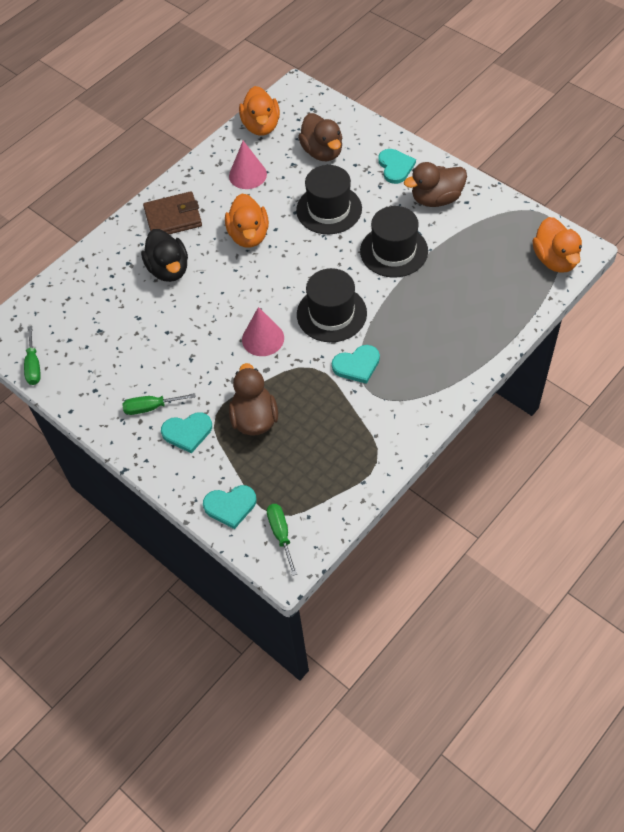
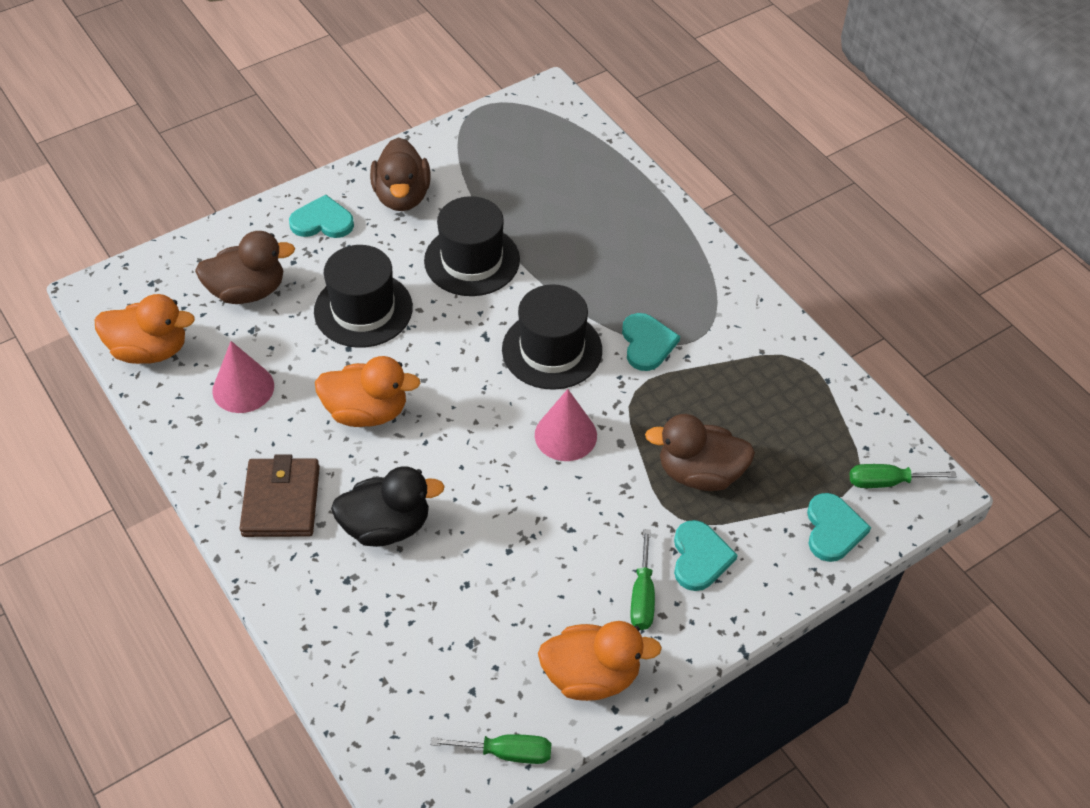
camera: 80 degrees left, 5 degrees down
(555, 260) = (554, 119): orange duck -> orange duck (591, 676)

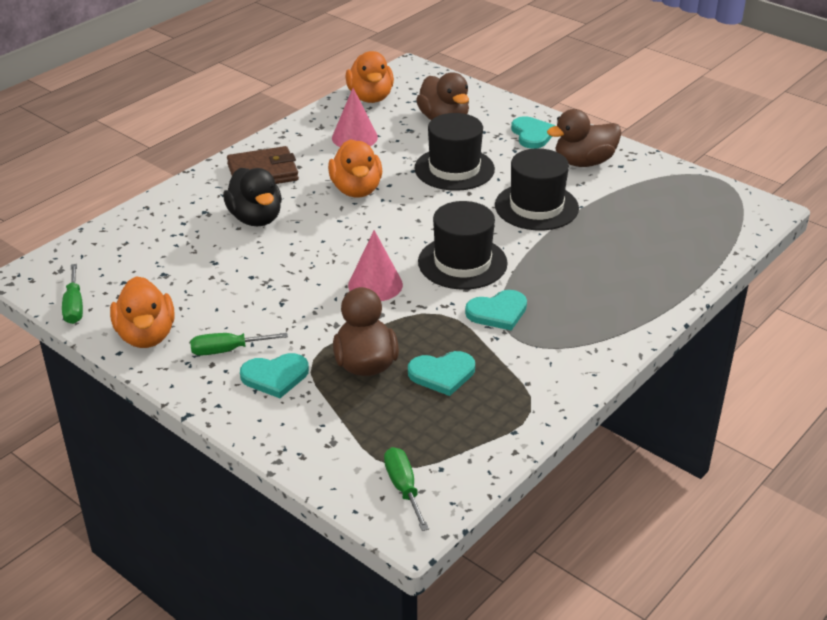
camera: 75 degrees right, 15 degrees down
(833, 529) = (333, 456): turquoise heart -> turquoise heart (442, 374)

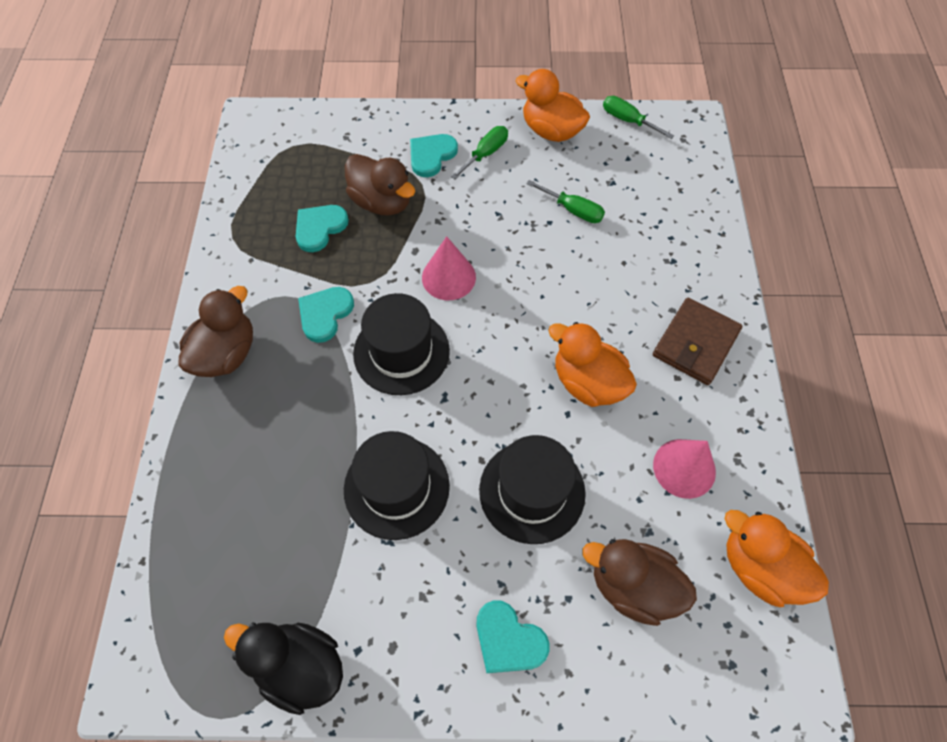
camera: 140 degrees right, 25 degrees up
(256, 218) = (624, 282): black duck -> black duck (300, 666)
(403, 488) = (274, 136): green screwdriver -> green screwdriver (573, 210)
(584, 162) = (404, 621): brown duck -> brown duck (226, 353)

